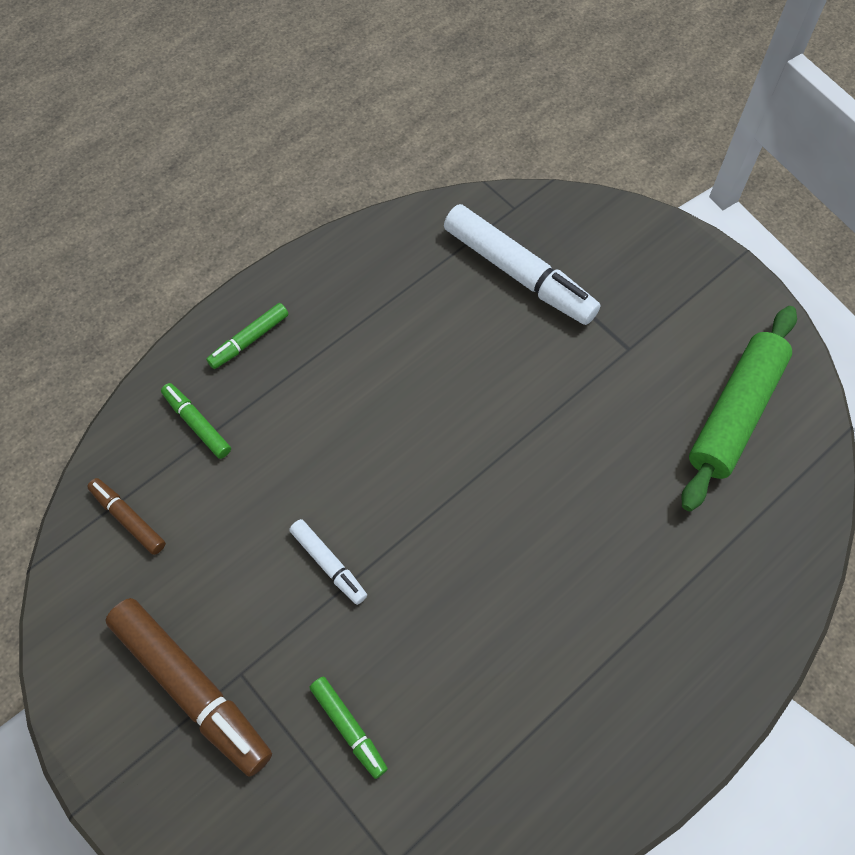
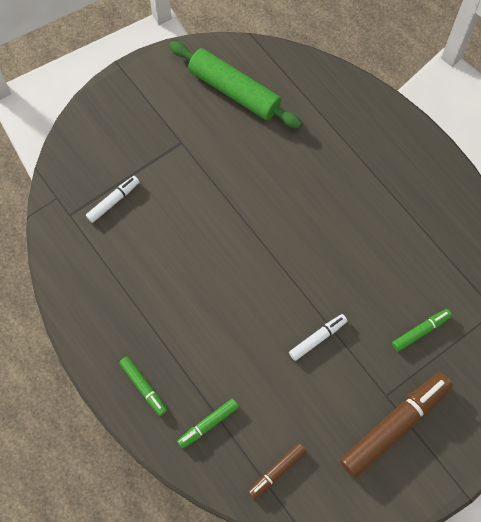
camera: 85 degrees left, 5 degrees up
(519, 273) = (113, 201): white marker -> white marker, size x0.51

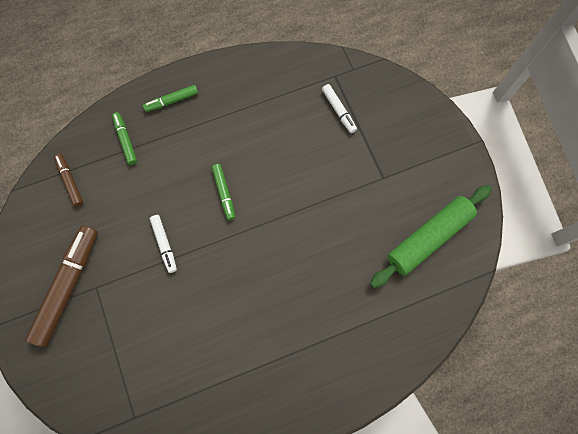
camera: 105 degrees right, 5 degrees up
(394, 426) = (68, 286): brown marker -> brown marker turned 135 degrees counterclockwise
(420, 331) = (139, 338): green marker -> green marker (224, 193)

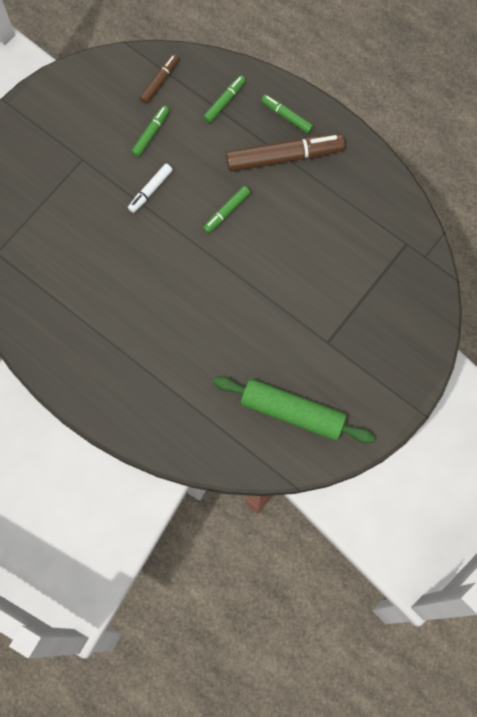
camera: 60 degrees right, 0 degrees up
(68, 286) = (71, 137): brown marker -> brown marker (284, 157)
(113, 215) = (151, 133): none -> green marker
(338, 111) = (371, 266): white marker -> none

